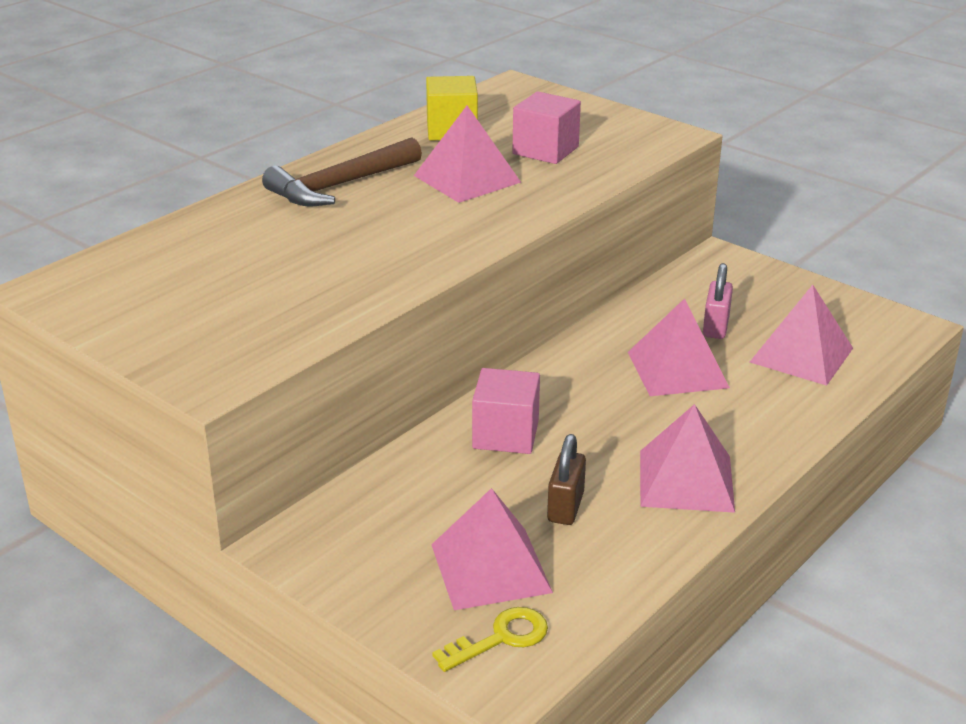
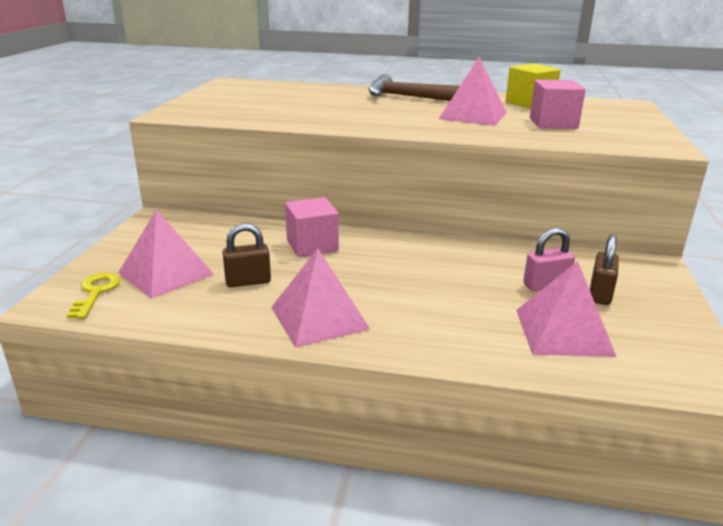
camera: 60 degrees right, 5 degrees down
(501, 638) = (96, 292): yellow key -> yellow key turned 120 degrees counterclockwise
(677, 369) = (463, 283): pink pyramid -> none
(751, 308) = (600, 294): none -> brown padlock

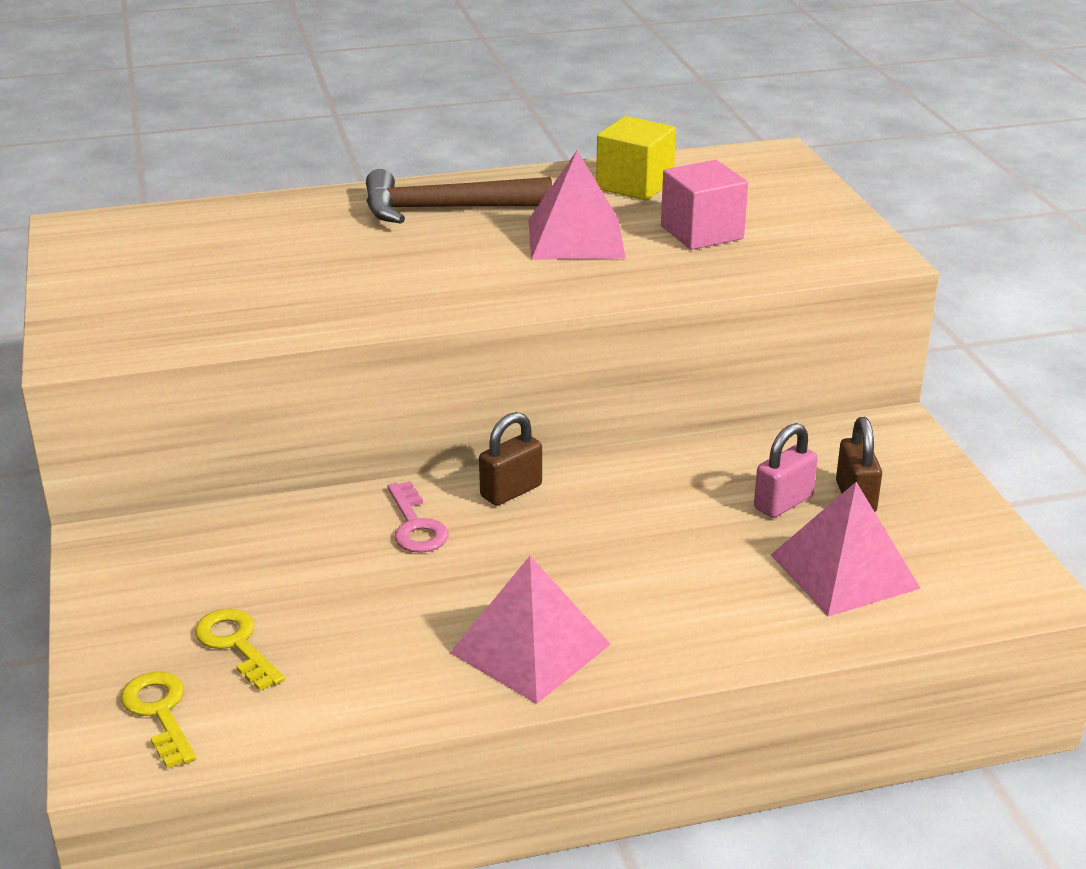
camera: 25 degrees left, 5 degrees up
(166, 273) = (236, 644): pink pyramid -> yellow key
(248, 281) = (377, 620): brown padlock -> brown padlock (511, 491)
(312, 245) = (416, 525): pink cube -> pink key

